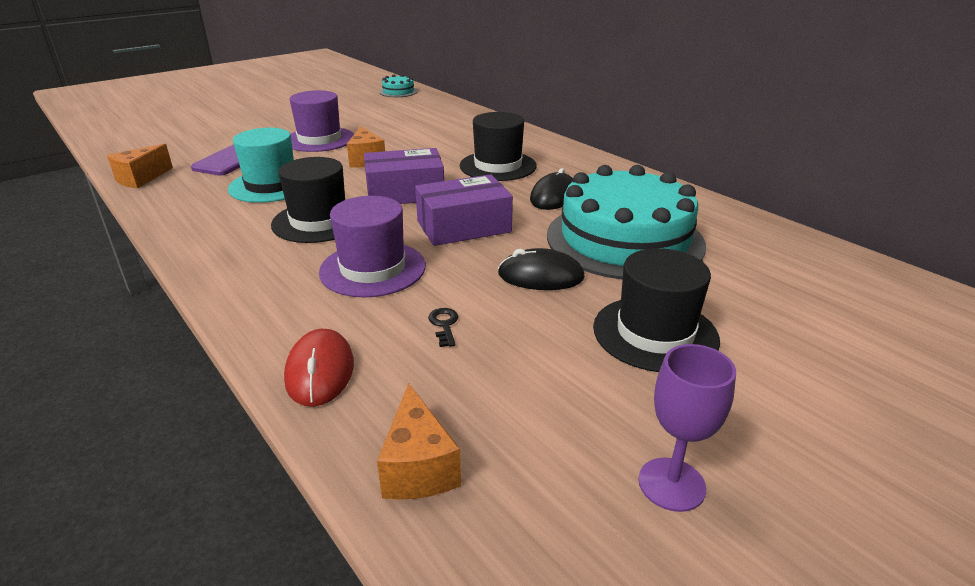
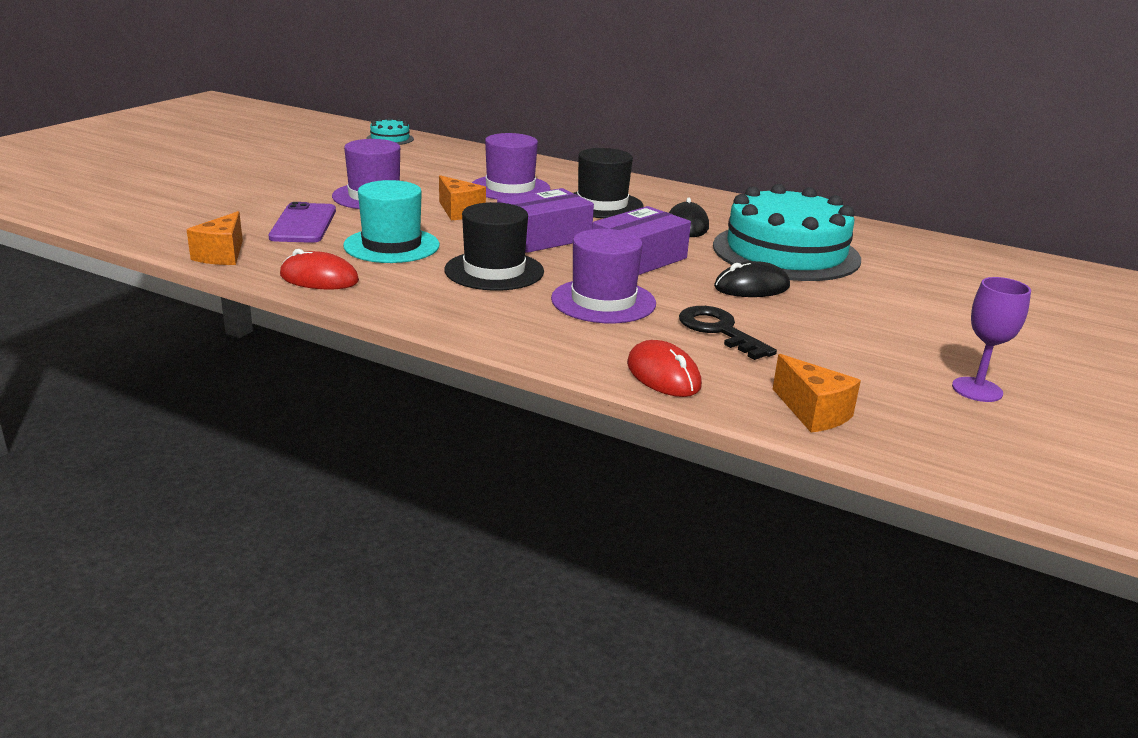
camera: 25 degrees left, 5 degrees down
(176, 209) = (319, 278): none -> red mouse
(437, 142) = (510, 188): none -> purple hat
(444, 325) = (719, 330): black key -> black key, size x2.04
(655, 333) = (879, 312): black hat -> none

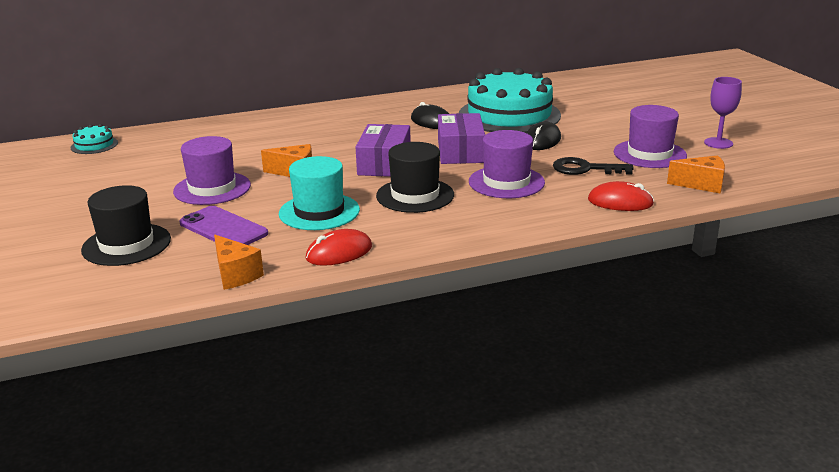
camera: 45 degrees left, 0 degrees up
(510, 188) = (279, 143): purple hat -> purple hat (649, 154)
(602, 205) = (359, 130): black hat -> black hat (126, 244)

